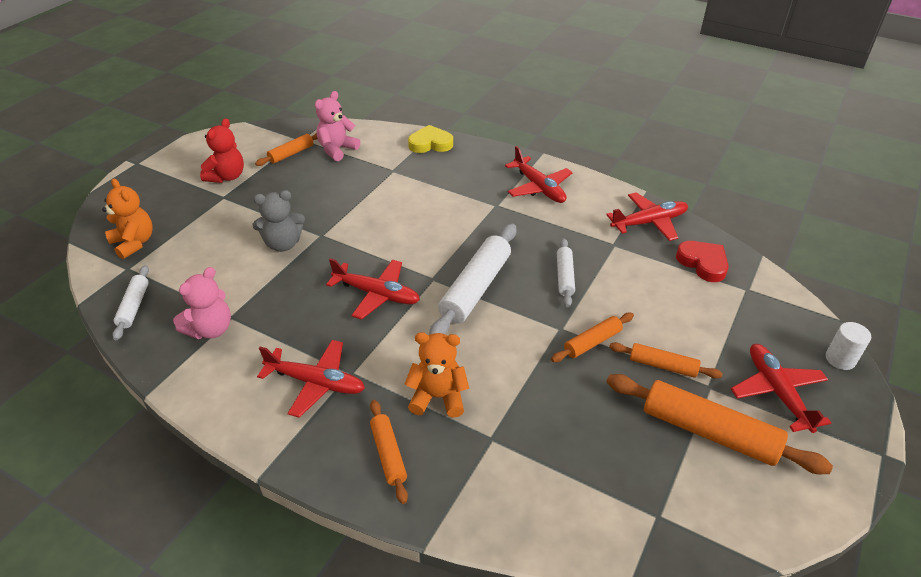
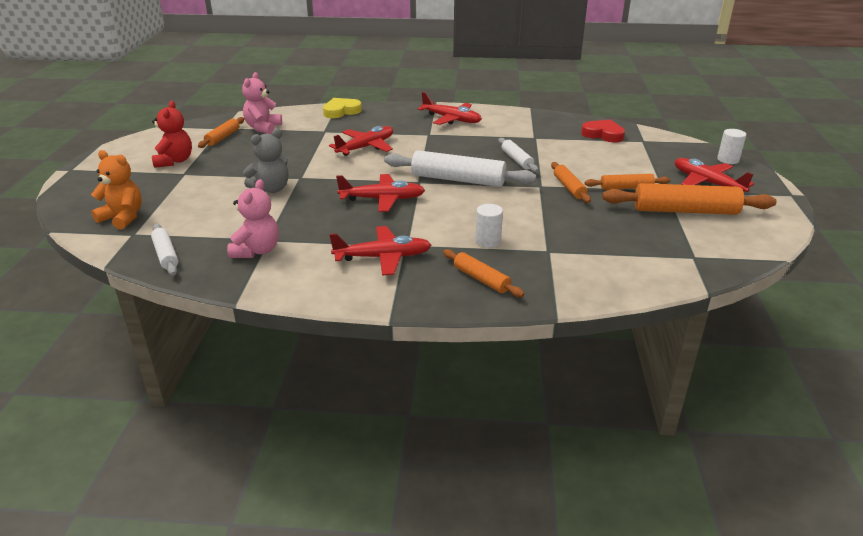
camera: 25 degrees left, 10 degrees down
(438, 397) = (488, 241): orange teddy bear -> white cylinder
(476, 288) = (458, 179): white rolling pin -> white rolling pin turned 75 degrees counterclockwise
(592, 342) = (569, 187): orange rolling pin -> orange rolling pin turned 45 degrees counterclockwise
(648, 222) = (547, 122): red plane -> red plane (365, 147)

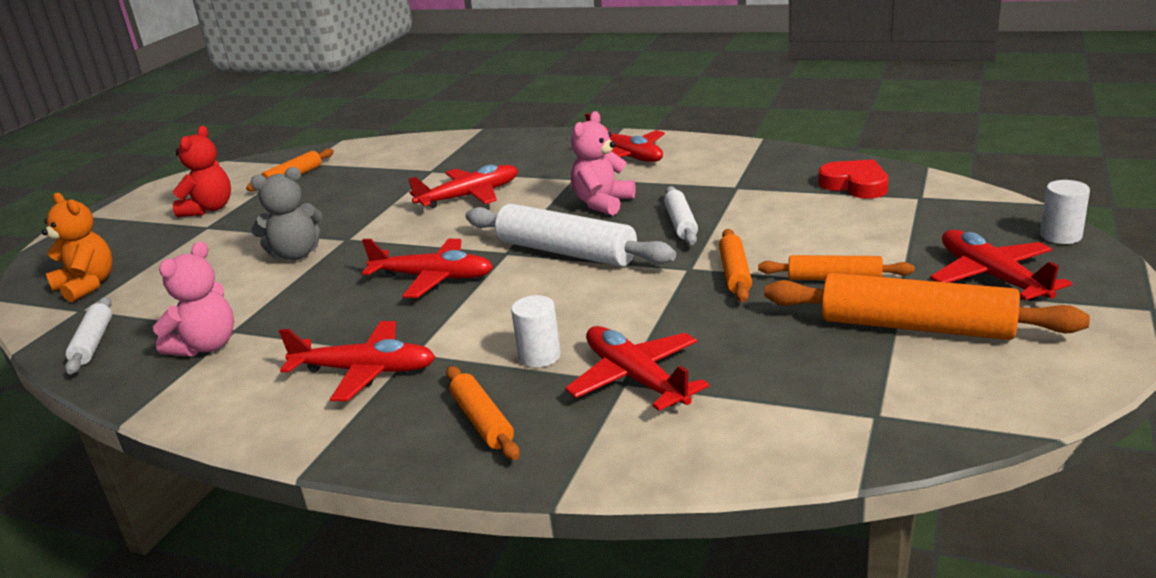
camera: 20 degrees right, 5 degrees down
(263, 128) = (354, 164): pink teddy bear -> pink teddy bear (602, 203)
(341, 111) = (475, 142): yellow heart -> none
(554, 249) = (636, 379): none -> red plane

